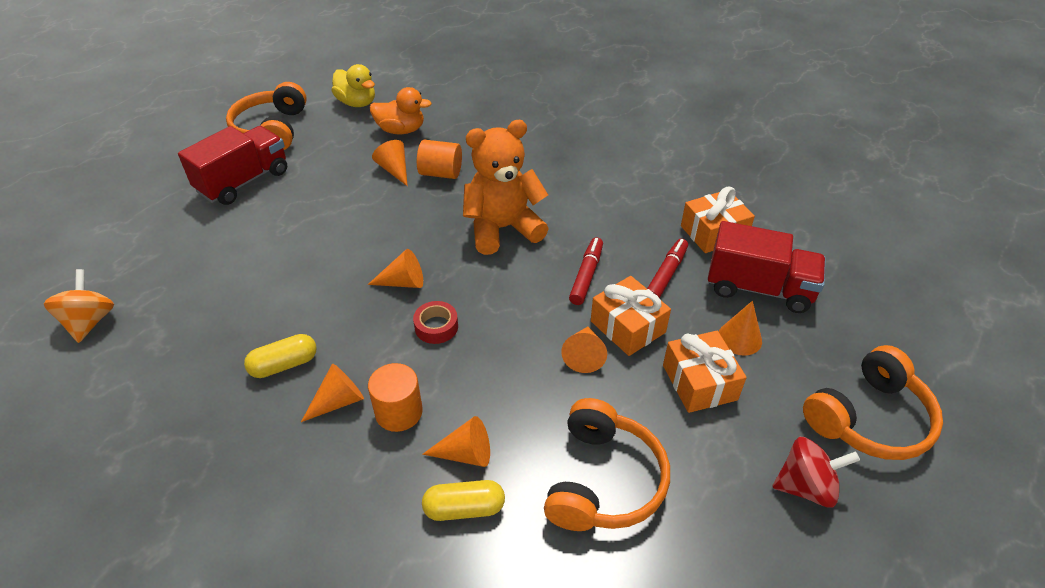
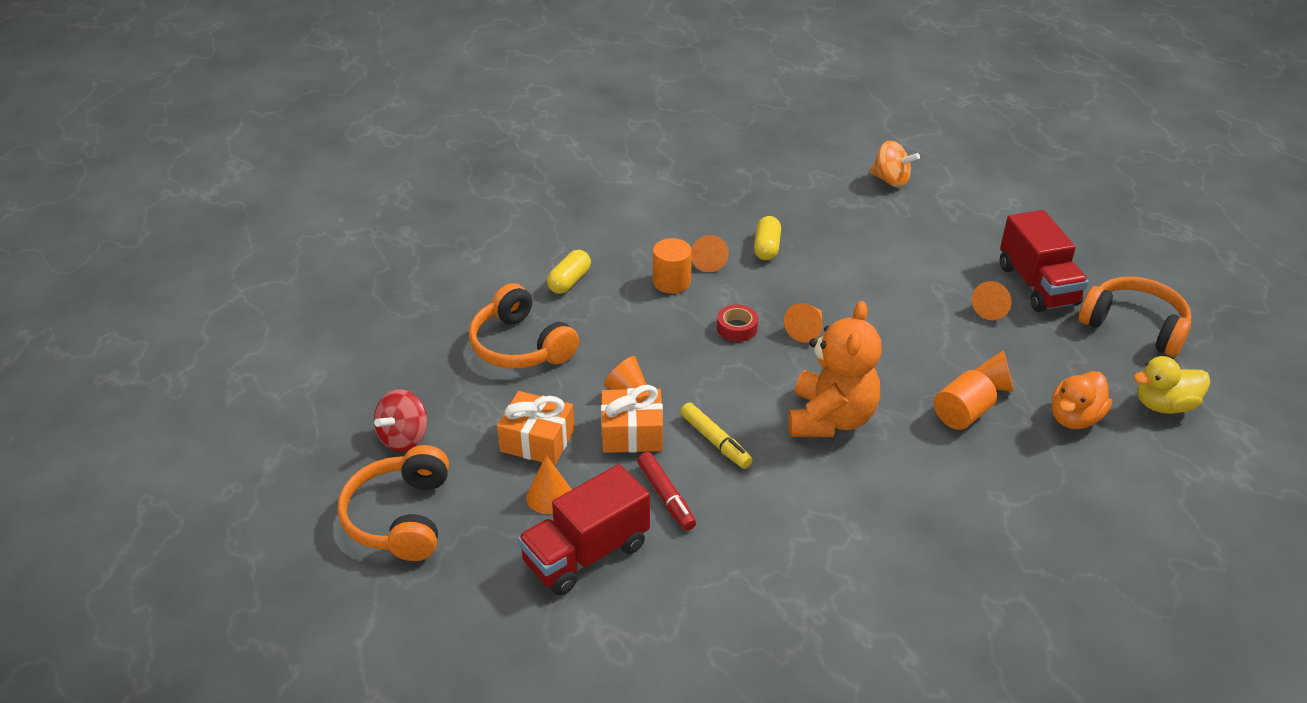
camera: 125 degrees right, 5 degrees down
(465, 453) = (607, 297): orange cone -> orange cone (992, 308)
(586, 275) = (715, 441): red marker -> yellow marker
(713, 232) = (689, 575): orange gift -> none

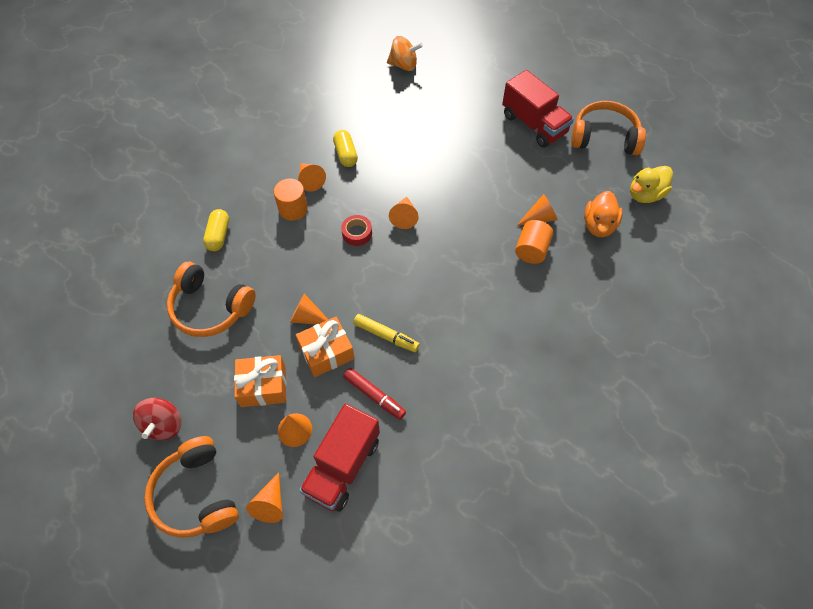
camera: 25 degrees left, 20 degrees up
(830, 419) = (452, 286): orange teddy bear -> none
(992, 308) = (514, 154): orange cone -> orange cone (270, 503)

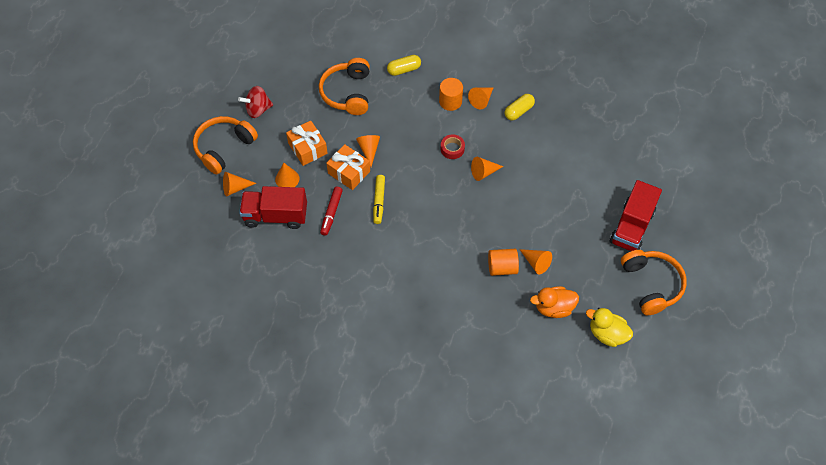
camera: 65 degrees right, 0 degrees up
(404, 65) = (635, 111): orange spinning top -> none

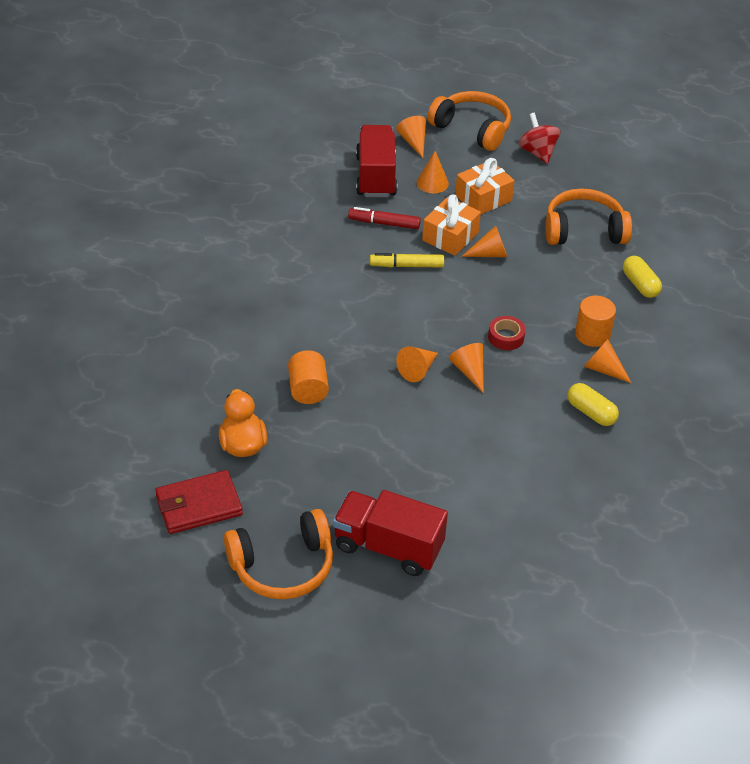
camera: 85 degrees right, 15 degrees down
(536, 263) = (317, 427): orange cone -> orange cone (417, 370)
(607, 334) = (198, 505): yellow duck -> red wallet

